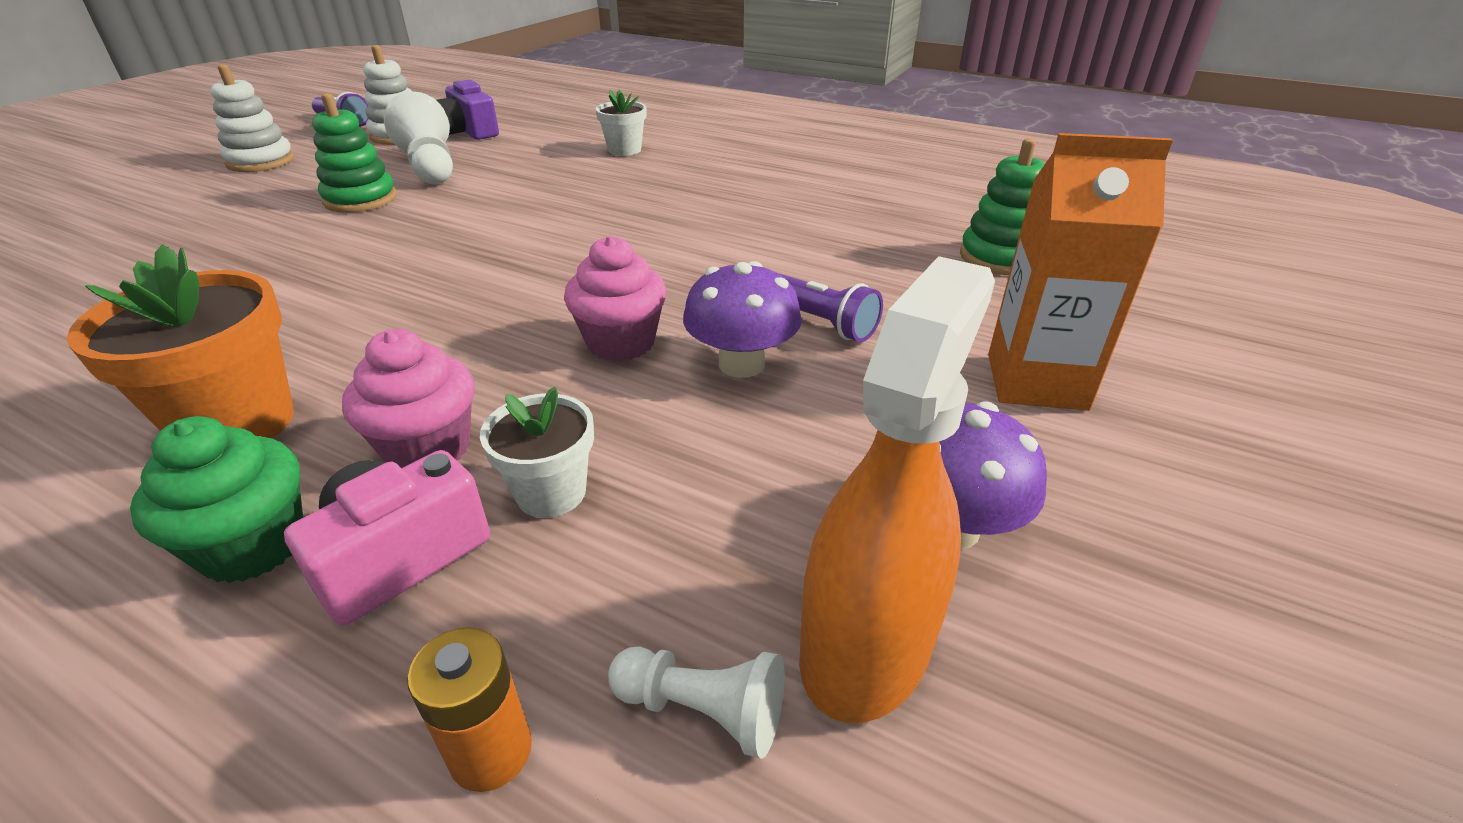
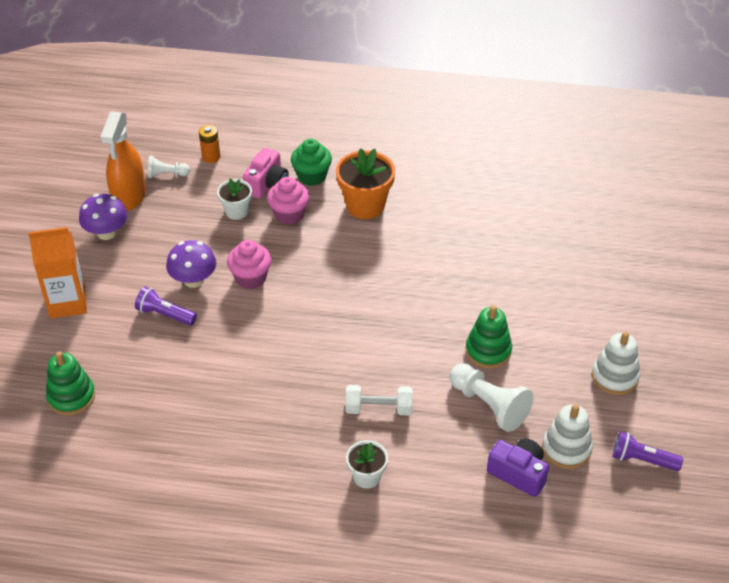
camera: 160 degrees right, 10 degrees up
(560, 183) = (378, 408): none -> white dumbbell

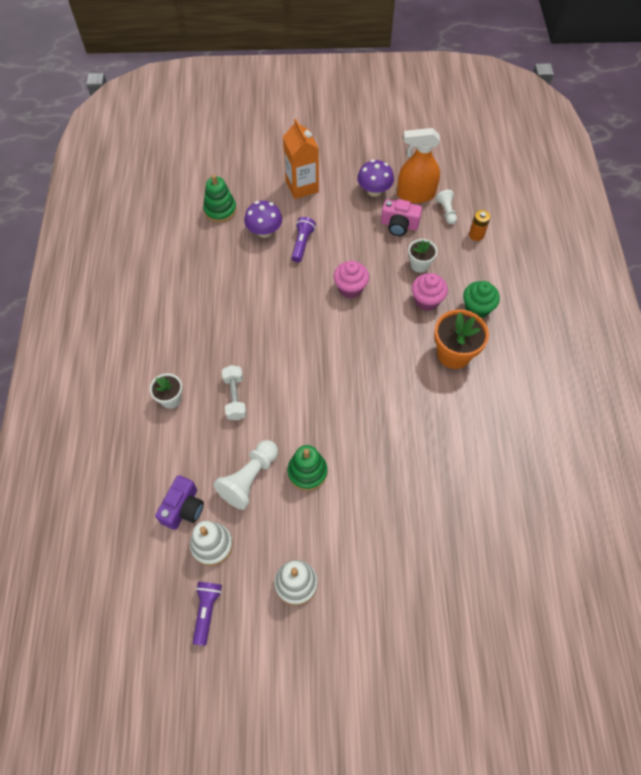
camera: 80 degrees right, 15 degrees up
(193, 280) = (340, 253): purple mushroom -> purple mushroom (264, 231)
(267, 184) = (457, 279): pink camera -> pink camera (399, 225)

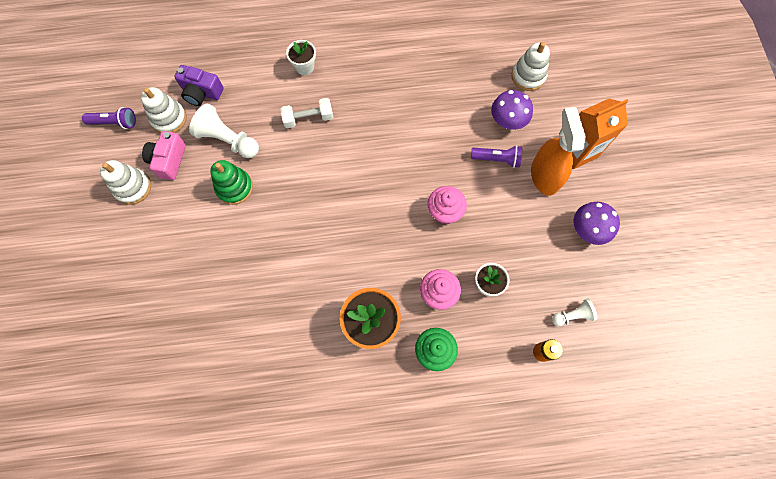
camera: 85 degrees right, 10 degrees up
(220, 210) = (528, 76): green stacking toy -> white stacking toy
(399, 225) = (541, 260): pink camera -> pink camera (169, 160)
(415, 194) = (591, 278): orange spray bottle -> orange spray bottle (544, 175)

